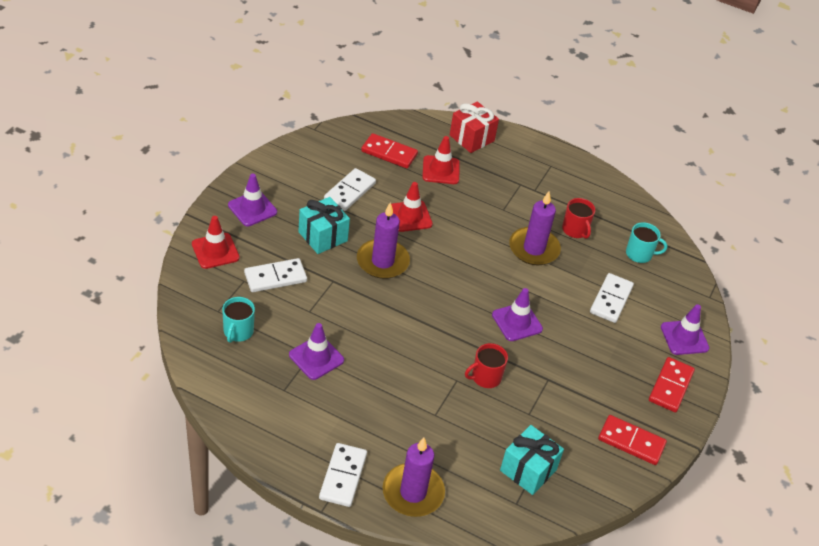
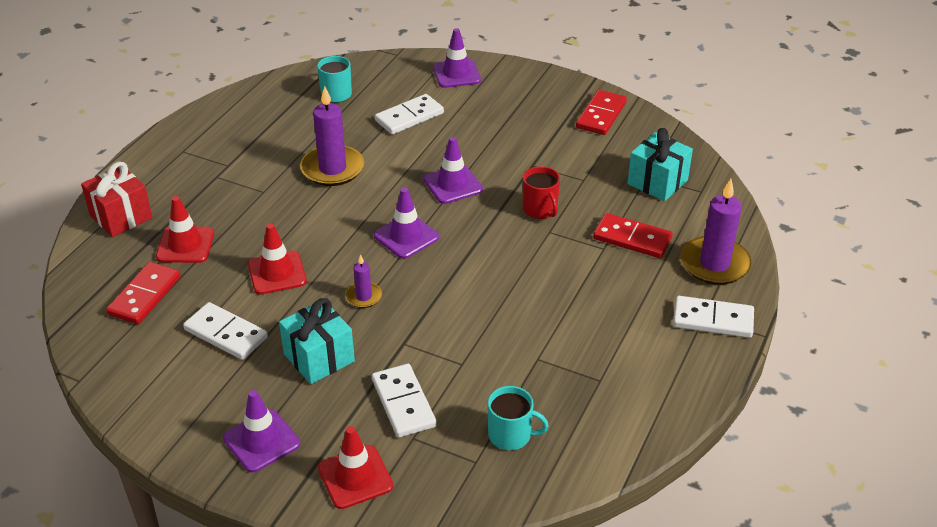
camera: 85 degrees left, 5 degrees down
(316, 357) = (541, 352): purple traffic cone -> purple traffic cone (406, 236)
(382, 261) = (364, 296): purple candle -> purple candle, size x0.51
(575, 230) = (299, 136): red mug -> none
(611, 300) = (409, 117): white domino -> white domino turned 60 degrees counterclockwise
(670, 386) = (524, 87): red domino -> red domino (632, 239)

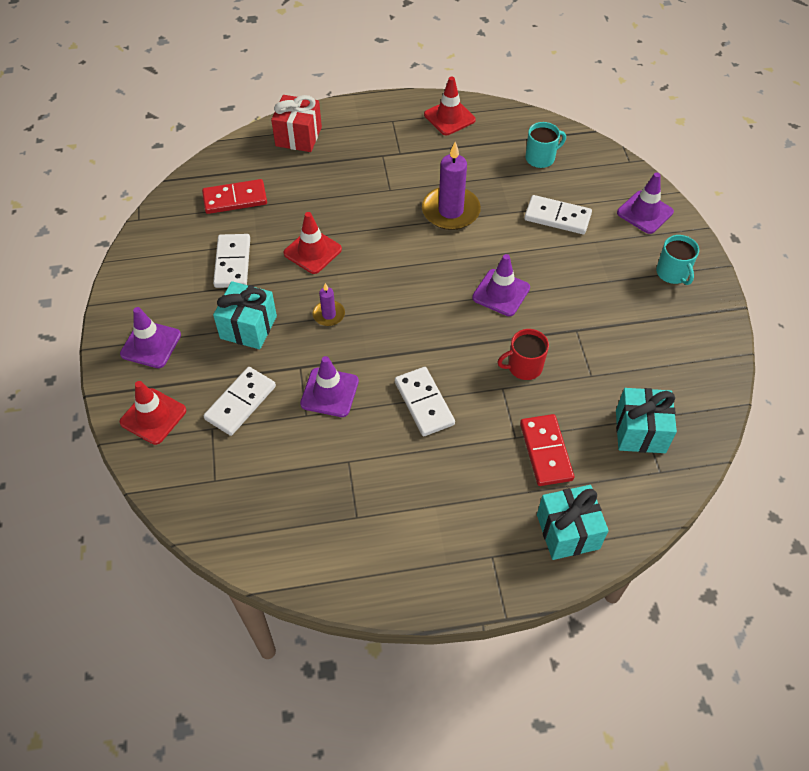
camera: 55 degrees right, 15 degrees up
(185, 245) = (299, 186): red traffic cone -> red traffic cone (449, 117)
(406, 236) = (414, 300): purple traffic cone -> purple traffic cone (329, 392)
(511, 435) = (255, 488): turquoise mug -> turquoise mug (672, 273)
(540, 209) = (524, 367): red mug -> red mug turned 45 degrees clockwise
(601, 115) = (693, 340): red domino -> none
(713, 320) = (492, 565): white domino -> white domino (424, 403)
(714, 264) = (567, 531): purple candle -> turquoise gift

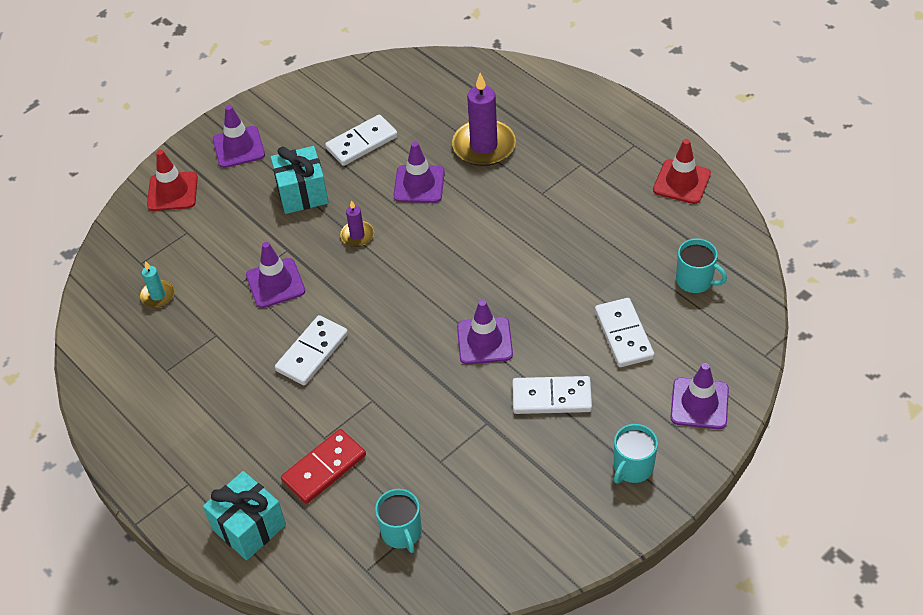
camera: 60 degrees right, 5 degrees down
(235, 199) = (434, 101): red domino -> none
(240, 402) = (223, 234): white domino -> white domino (551, 397)
(266, 484) = (158, 295): none -> turquoise candle
(298, 136) = (548, 95): red gift -> none
(312, 251) = (419, 184): red traffic cone -> purple traffic cone
(450, 211) = (555, 250): purple candle -> purple candle (484, 146)
(524, 367) = (409, 403): red mug -> none
(640, 431) = (402, 532): turquoise gift -> turquoise mug

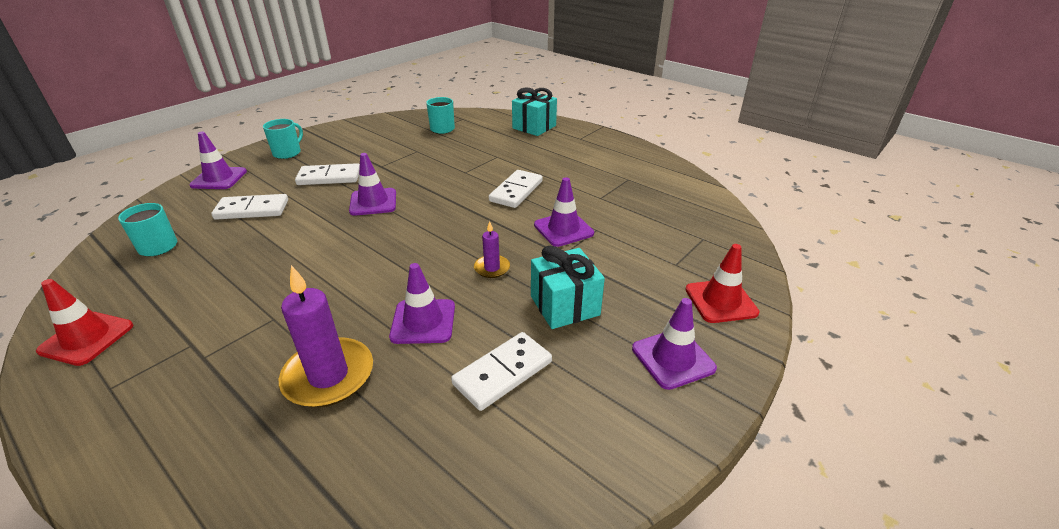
camera: 170 degrees right, 15 degrees down
(158, 295) = (667, 217): turquoise candle -> none
(324, 468) = (494, 146): red domino -> none
(624, 334) = (252, 210): white domino -> white domino turned 75 degrees counterclockwise

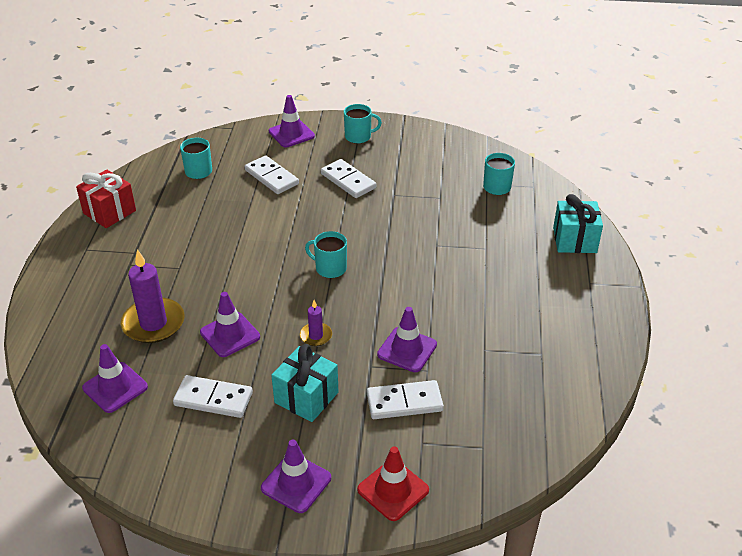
camera: 55 degrees right, 5 degrees up
(87, 338) = (109, 212): red traffic cone -> red gift
(373, 202) = (338, 225): purple traffic cone -> purple traffic cone (115, 387)
(418, 227) = (330, 268): none -> turquoise mug
(516, 191) = (437, 292): white domino -> white domino (404, 402)

